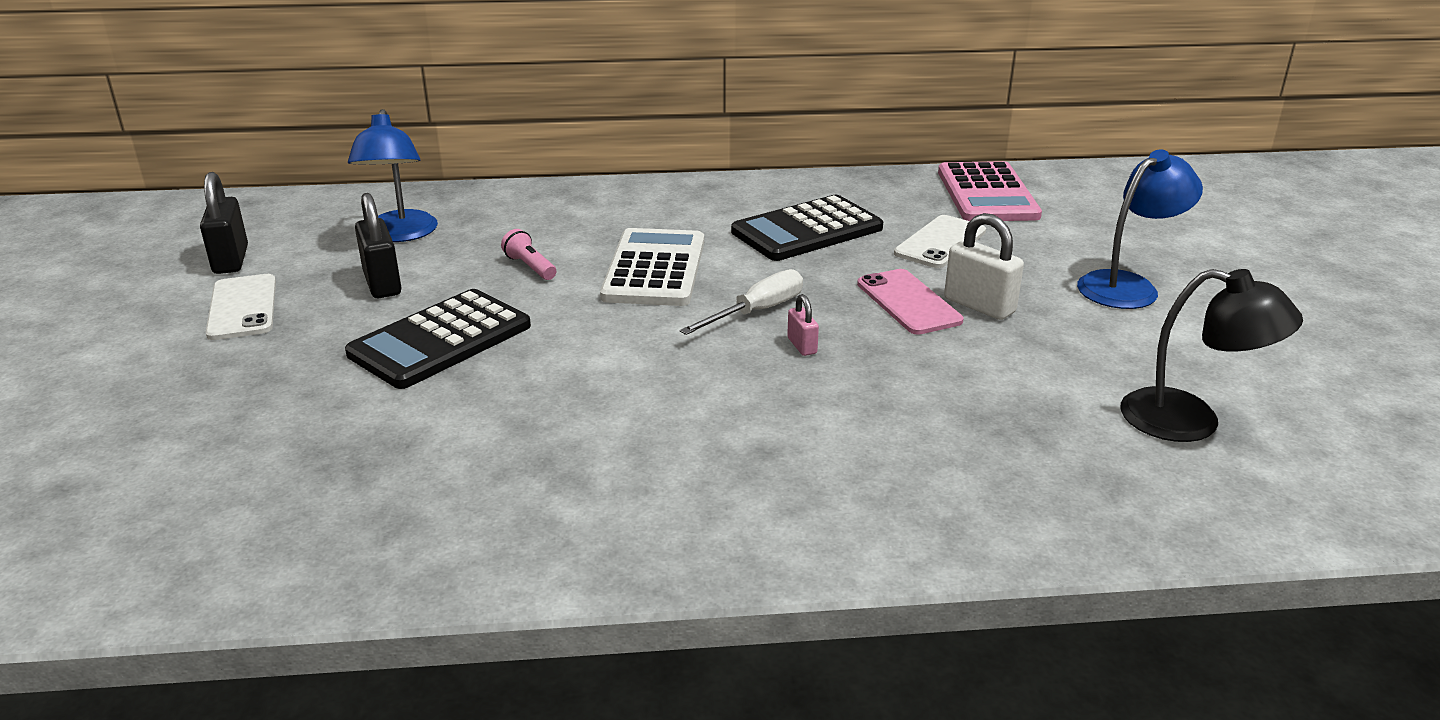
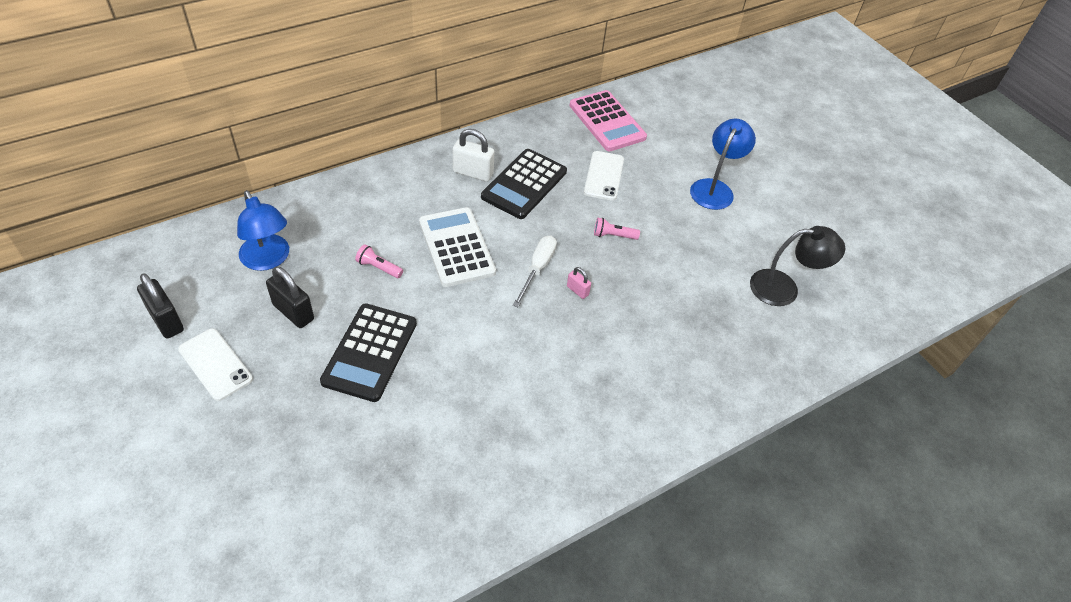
camera: 30 degrees left, 20 degrees up
(908, 302) = (613, 235): pink phone -> pink flashlight
(979, 306) = (650, 227): white padlock -> white padlock (473, 173)

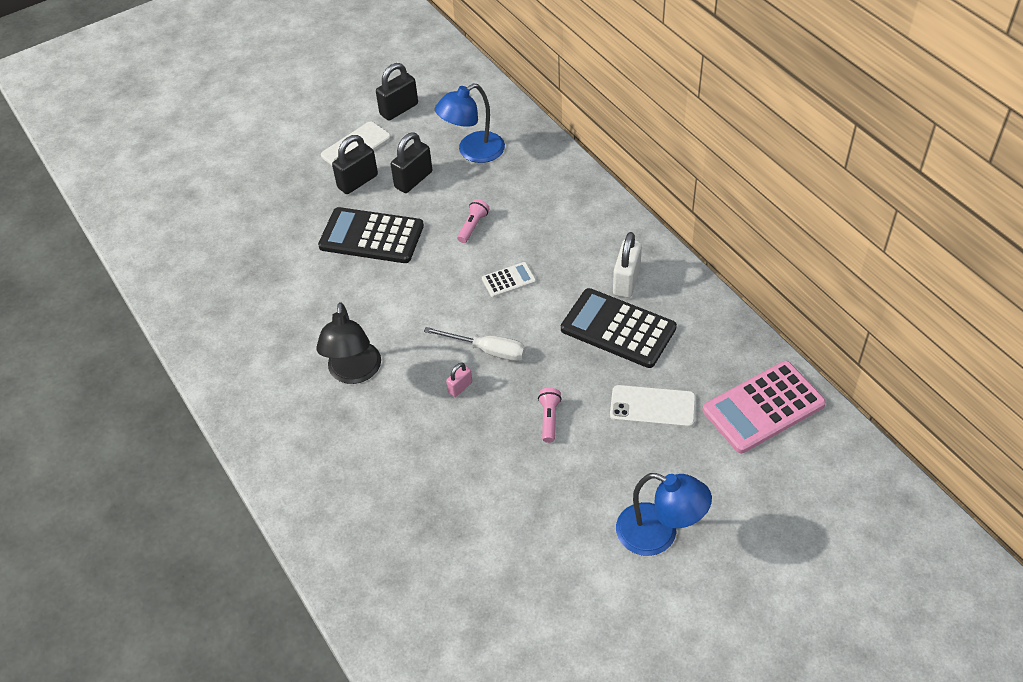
camera: 95 degrees right, 0 degrees up
(278, 363) = (358, 181): none -> black padlock
(456, 247) = (508, 280): white calculator -> white calculator, size x0.49
(784, 288) = (486, 606): black lamp -> black lamp (354, 373)

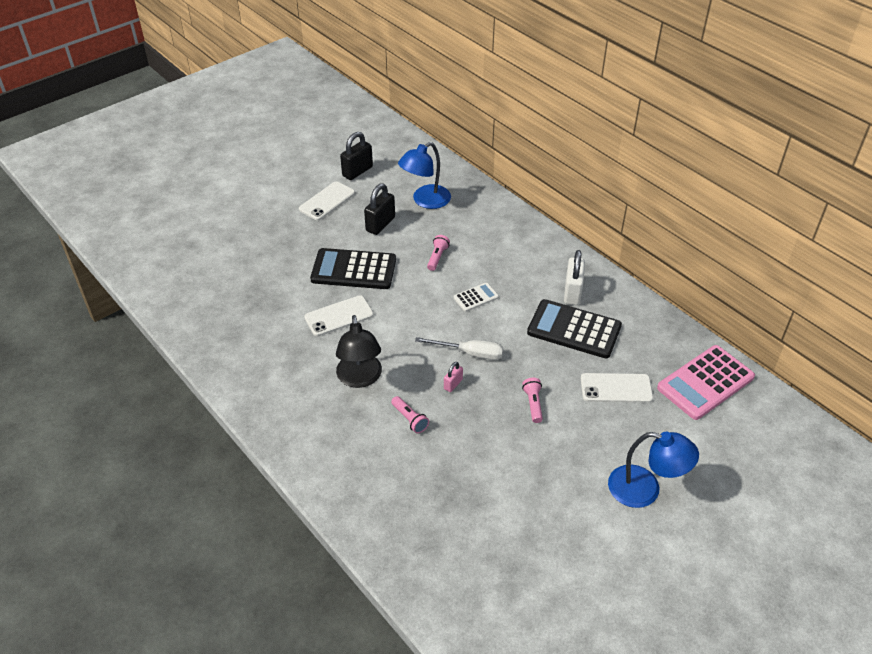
camera: 10 degrees left, 5 degrees down
(344, 294) = (339, 316): none -> white phone
(358, 181) = (334, 228): black padlock -> none
(402, 427) = (410, 419): none -> pink flashlight

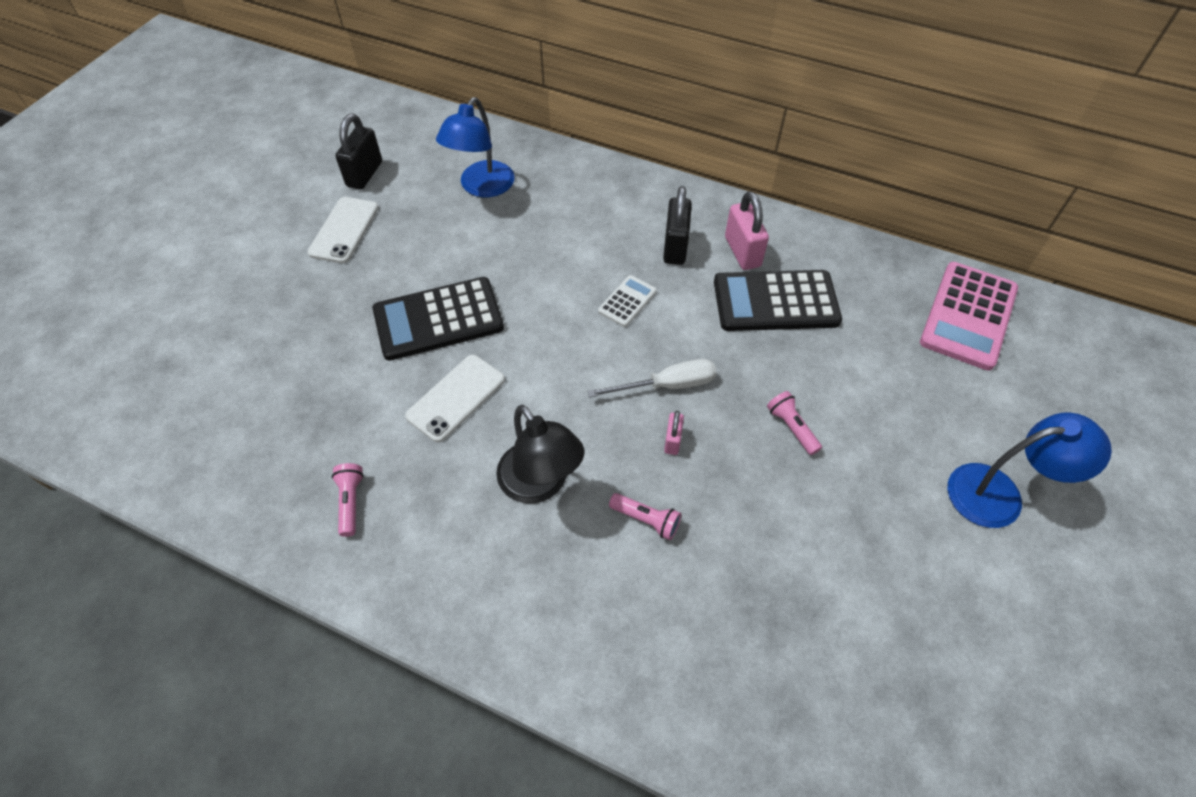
camera: 25 degrees left, 10 degrees up
(380, 224) = (439, 240): black padlock -> black padlock (675, 247)
(437, 257) = (543, 262): pink flashlight -> pink flashlight (350, 502)
(572, 292) = (742, 252): white padlock -> pink padlock
(616, 388) = (875, 364): white phone -> none

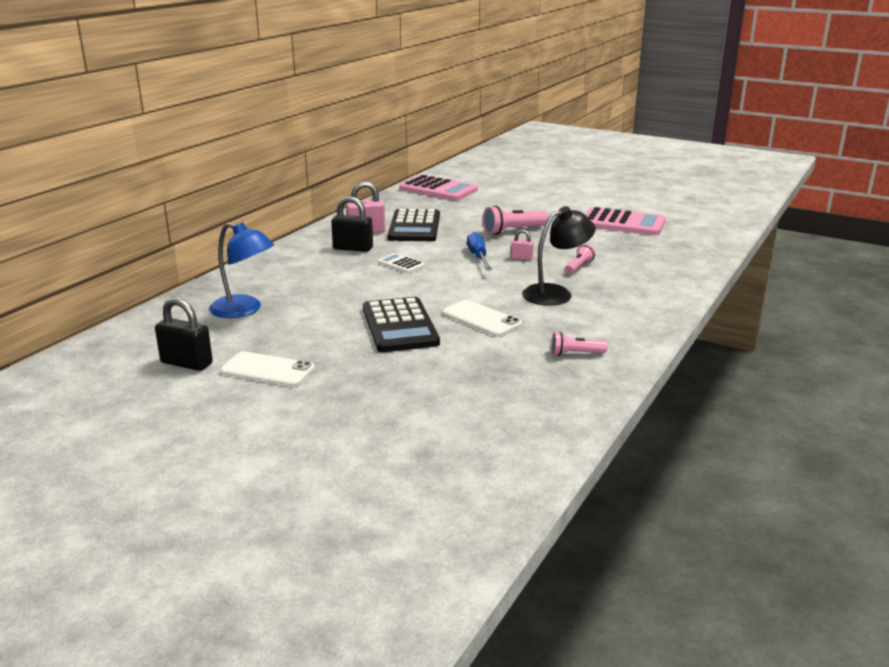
camera: 85 degrees left, 30 degrees down
(667, 385) = (478, 257): white screwdriver -> blue screwdriver
(791, 428) = (513, 231): pink flashlight -> pink flashlight, size x1.65
(884, 609) = (622, 223): none -> pink calculator
(999, 494) = (554, 197): blue lamp -> none

